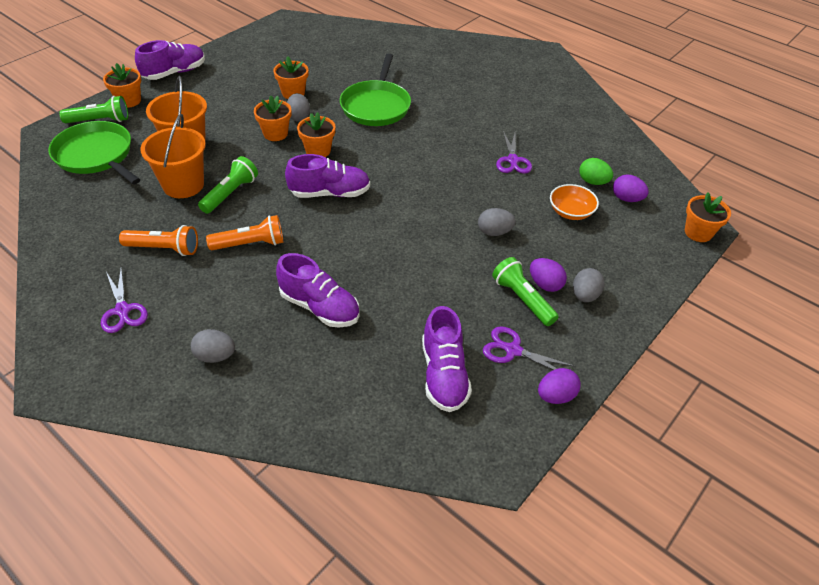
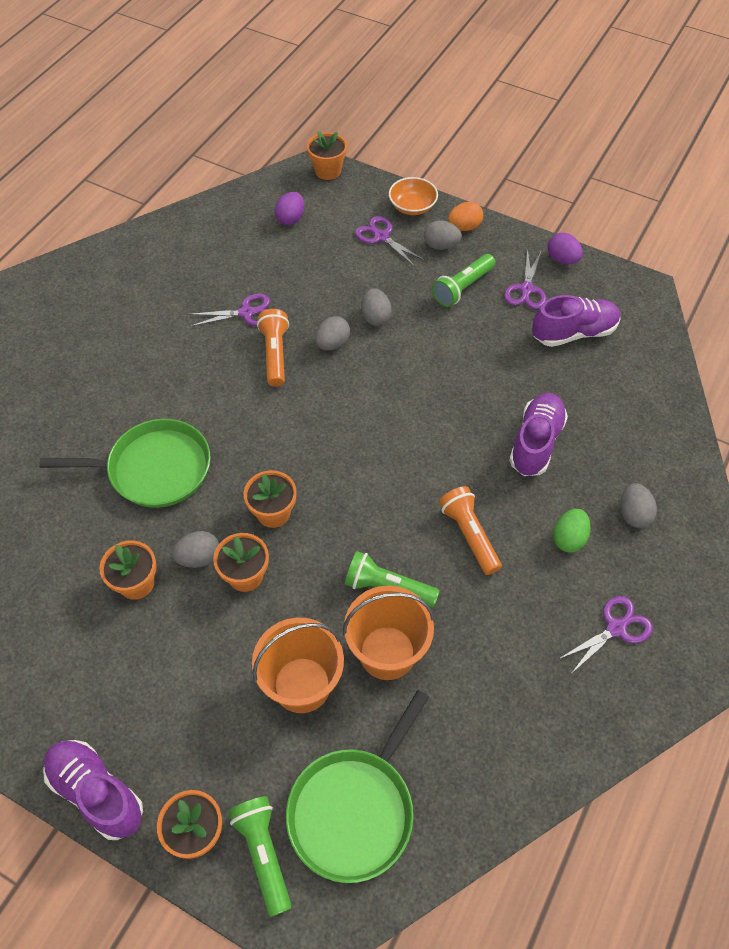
camera: 100 degrees left, 10 degrees up
(164, 249) = (509, 626): orange flashlight -> orange flashlight (275, 354)
(330, 193) = (355, 478): purple shoe -> none
(468, 202) = (332, 343): none -> grey egg
(545, 284) = (437, 273): purple egg -> none
(571, 212) = (324, 260): orange bowl -> orange bowl (412, 206)
(593, 182) = (269, 244): green egg -> green egg (568, 538)
(599, 254) = (381, 237): none -> purple scissors
(612, 320) = (464, 227): none -> orange egg

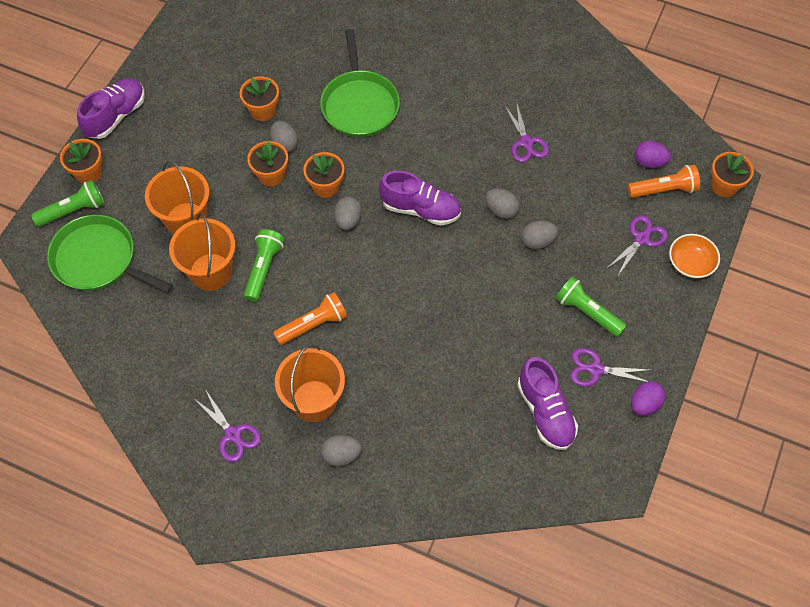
camera: 85 degrees right, 5 degrees up
(275, 354) = (483, 169): orange flashlight -> orange flashlight (663, 190)
(441, 246) = (640, 291): grey egg -> grey egg (348, 220)
(464, 227) = (671, 311): orange egg -> none
(535, 443) = (410, 376): purple shoe -> purple shoe (420, 209)
(568, 538) = (314, 401): green egg -> orange bucket

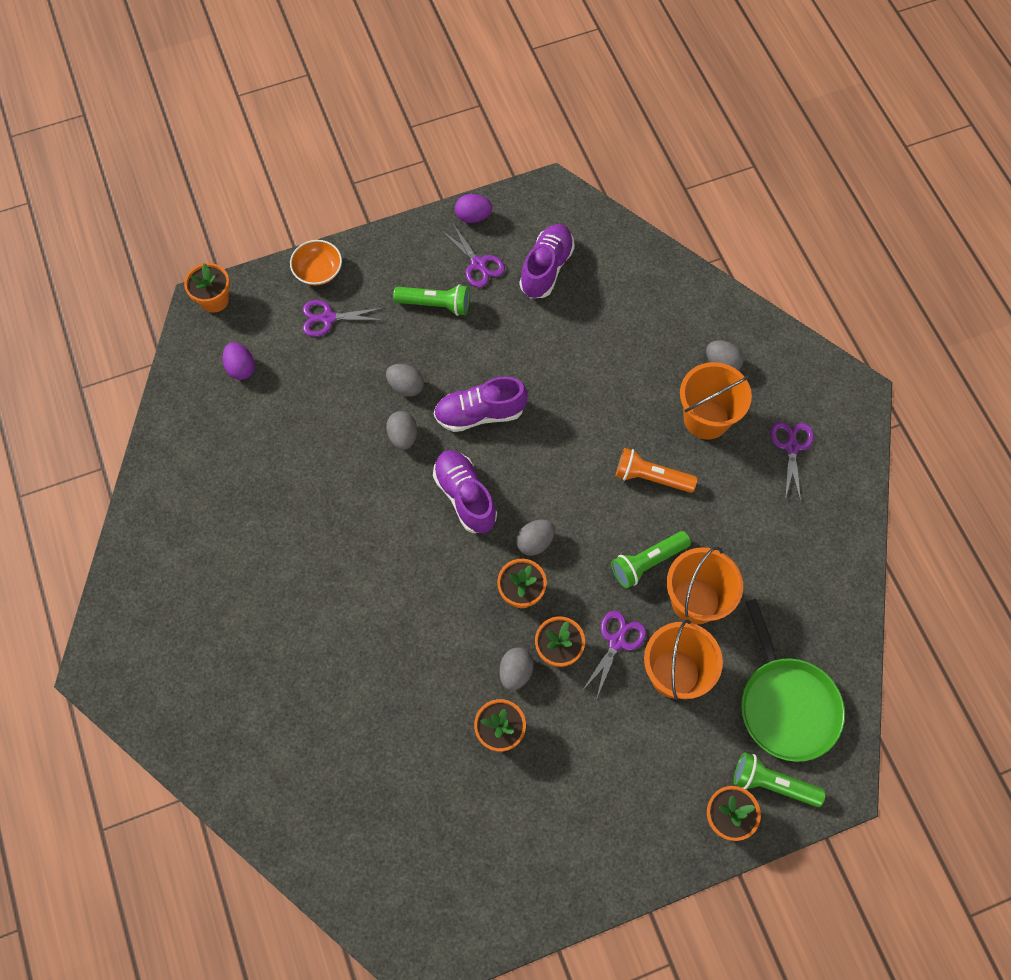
camera: 135 degrees left, 5 degrees up
(116, 116) = (647, 866): purple shoe -> purple shoe (480, 413)
(359, 104) = (406, 651): green pan -> none
(526, 142) = (311, 475): purple scissors -> purple scissors (617, 642)
(587, 312) = (435, 304): green flashlight -> green flashlight turned 75 degrees counterclockwise
(663, 190) = (261, 338): orange flashlight -> none

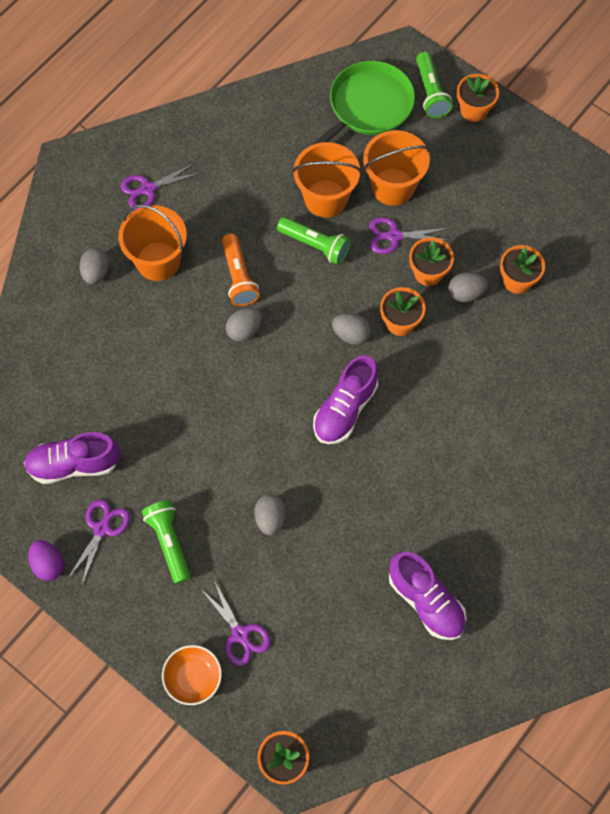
camera: 120 degrees left, 0 degrees up
(241, 368) = (341, 683): purple egg -> none
(403, 436) = (321, 492): grey egg -> grey egg (244, 330)
(480, 413) = (260, 440): purple shoe -> purple shoe (426, 601)

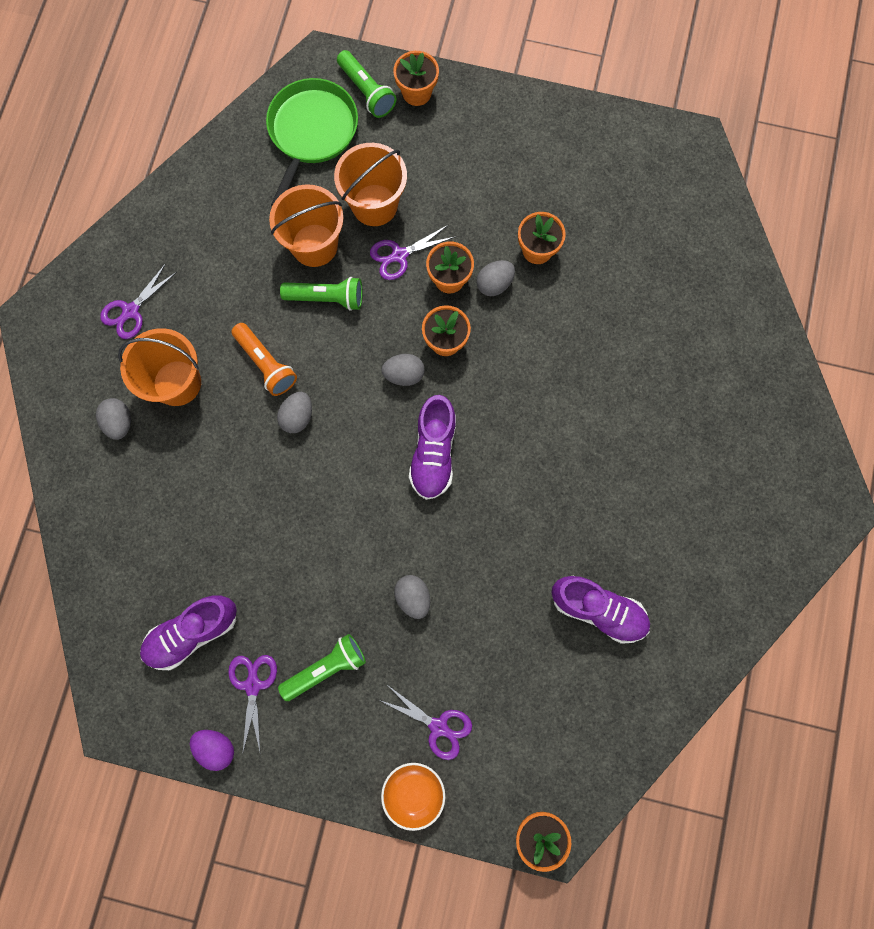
camera: 25 degrees left, 10 degrees up
(169, 543) = (326, 668): green flashlight -> green flashlight turned 105 degrees clockwise

